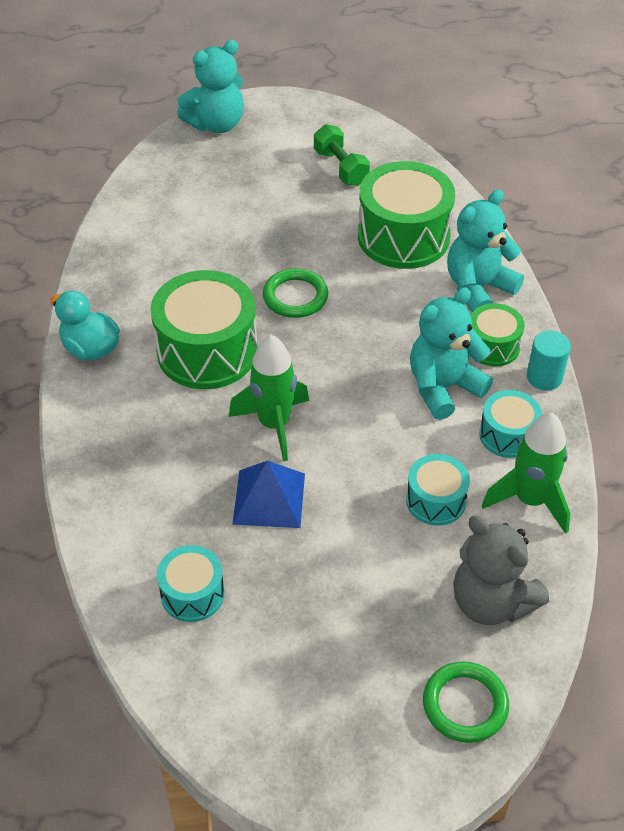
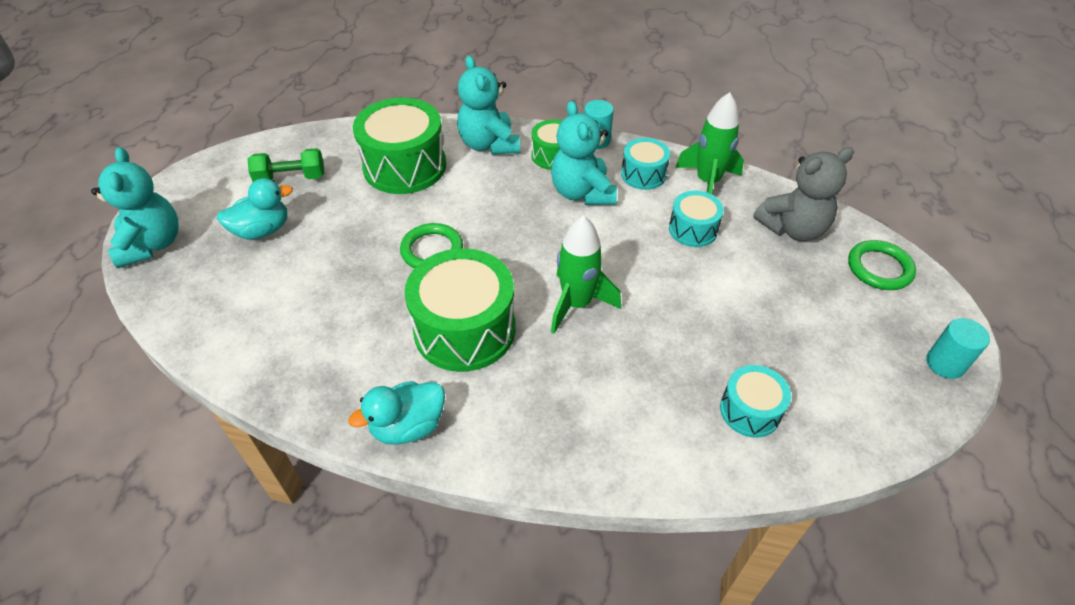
camera: 70 degrees left, 0 degrees up
(264, 178) = (262, 230): none -> turquoise duck
(269, 498) = (659, 329): blue pyramid -> none
(330, 783) = (945, 364): none -> turquoise cylinder

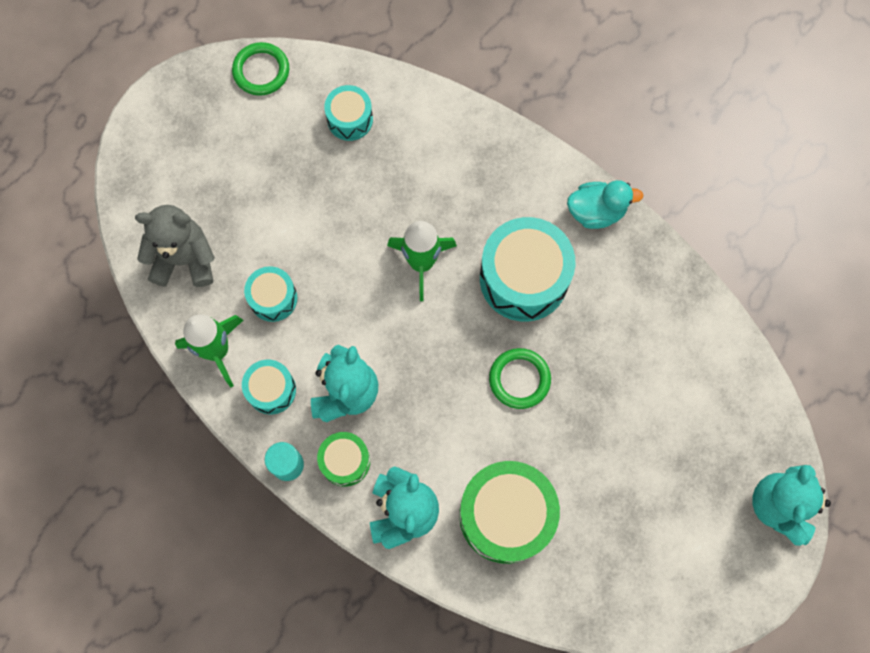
camera: 155 degrees left, 25 degrees up
(262, 230) = (671, 479): turquoise duck -> none
(291, 178) = (630, 550): green dumbbell -> none
(464, 329) = (523, 278): green drum -> turquoise drum
(879, 268) = (150, 187): green ring -> green ring (261, 71)
(945, 364) = (182, 91): turquoise cylinder -> none

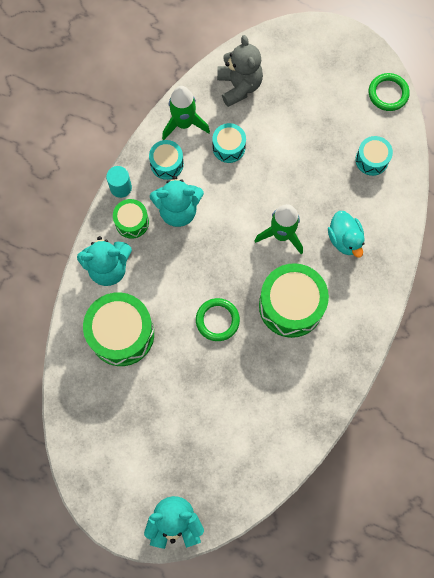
camera: 75 degrees right, 0 degrees up
(523, 278) = (291, 305): turquoise drum -> green drum
(596, 211) = (356, 344): turquoise duck -> turquoise duck (344, 239)

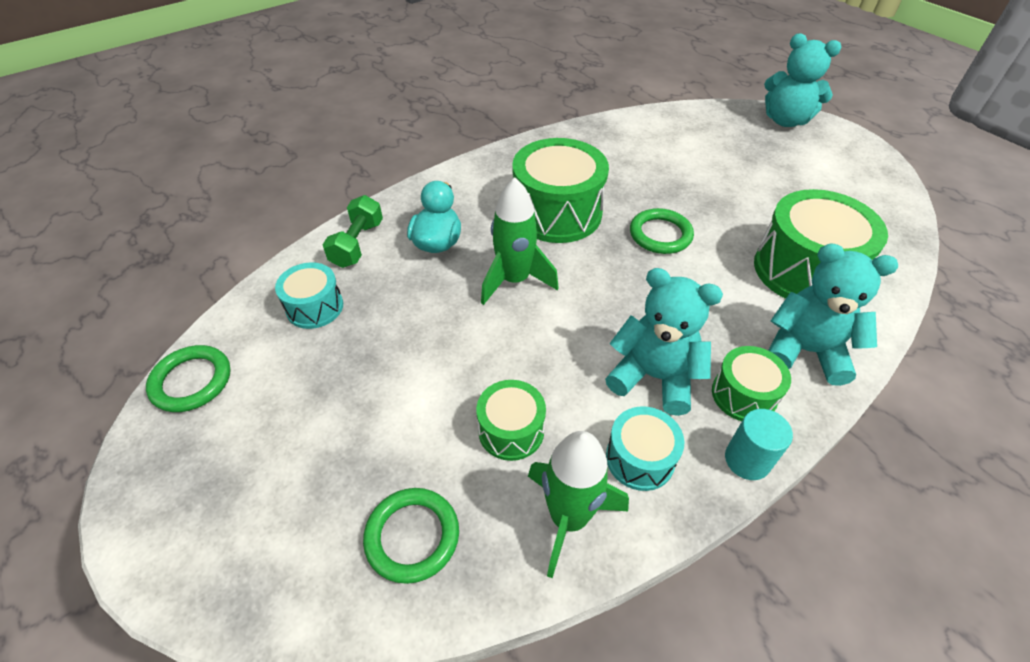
camera: 150 degrees left, 25 degrees down
(228, 147) = (511, 430): turquoise drum -> green drum
(239, 86) = (412, 536): grey teddy bear -> green ring
(389, 213) = (357, 244): none -> green dumbbell

